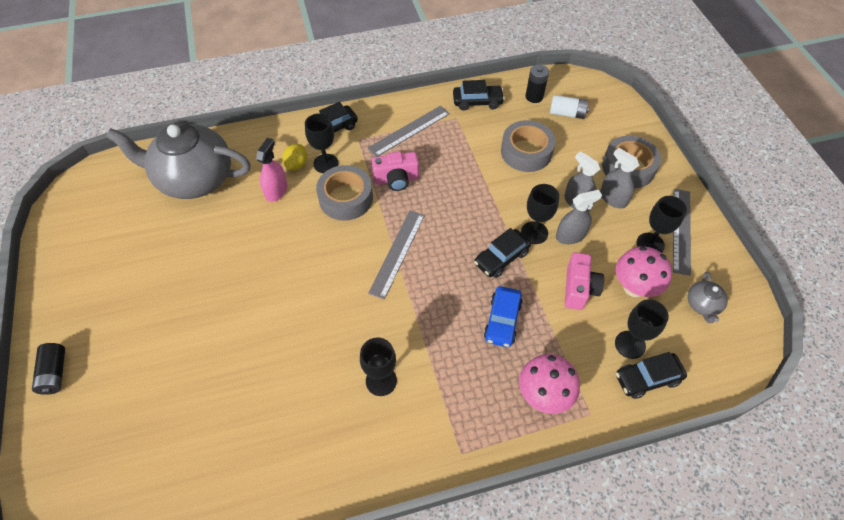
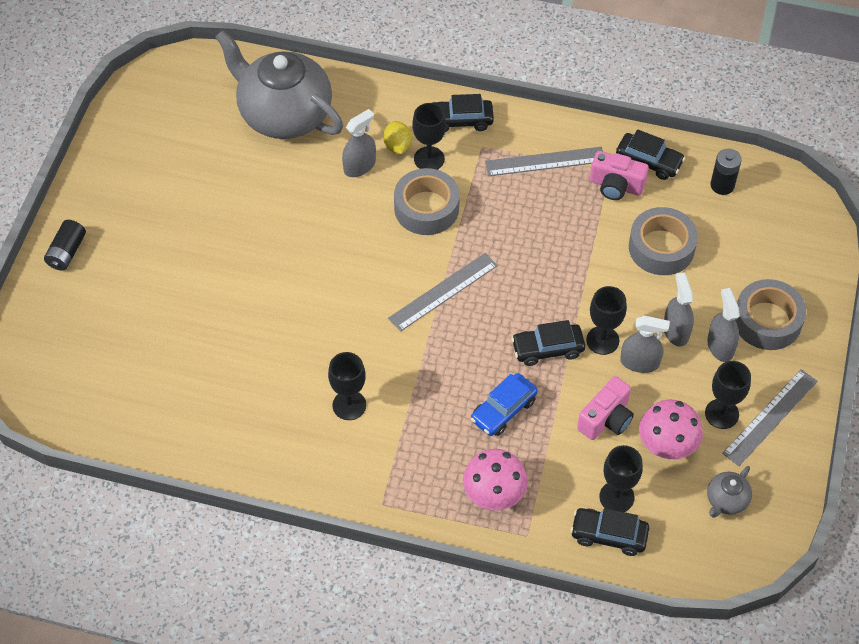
camera: 30 degrees right, 0 degrees up
(276, 191) = (359, 166): pink spray bottle -> grey spray bottle
(296, 165) = (397, 146): yellow lemon -> yellow lemon turned 60 degrees counterclockwise
(396, 179) = (493, 212): pink camera -> pink camera (616, 186)
(567, 113) = (746, 224): white battery -> none

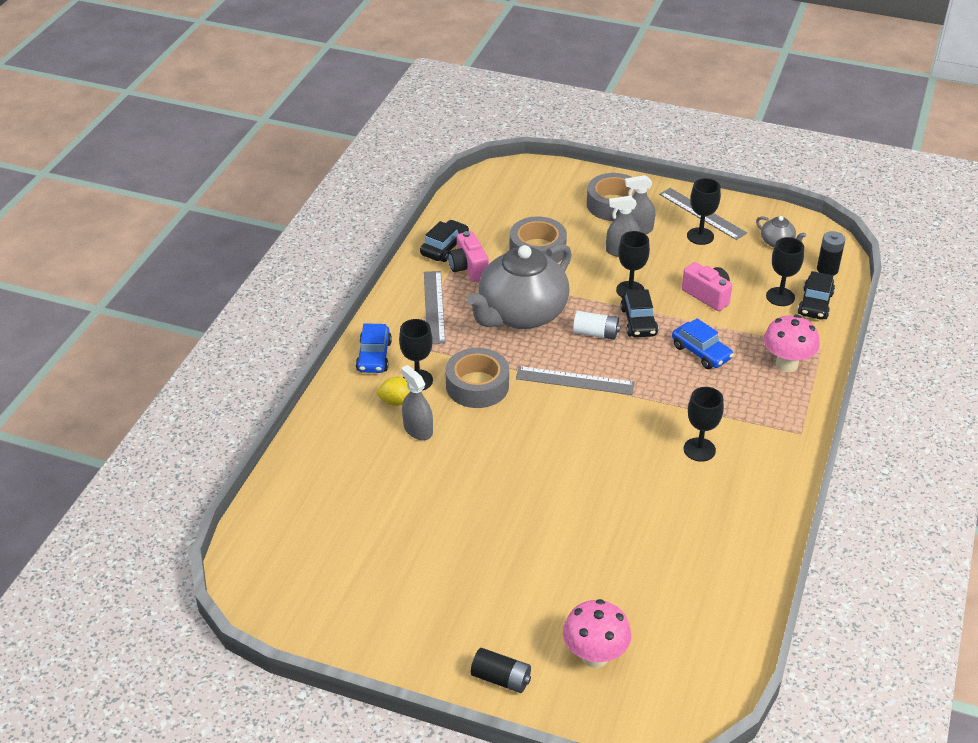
camera: 85 degrees left, 15 degrees down
(284, 114) = (337, 484): grey teapot -> grey teapot (521, 314)
(443, 292) = (575, 381): grey ruler -> grey ruler turned 45 degrees counterclockwise
(460, 120) = (374, 356): black car -> blue car
(522, 308) = (595, 333): none -> white battery
(616, 186) = (468, 268): pink camera -> pink camera turned 135 degrees clockwise
(640, 362) = (652, 272): grey spray bottle -> none
(666, 447) = (732, 267): pink mushroom -> pink mushroom (595, 656)
(722, 185) = (476, 211): black battery -> black battery (827, 269)

